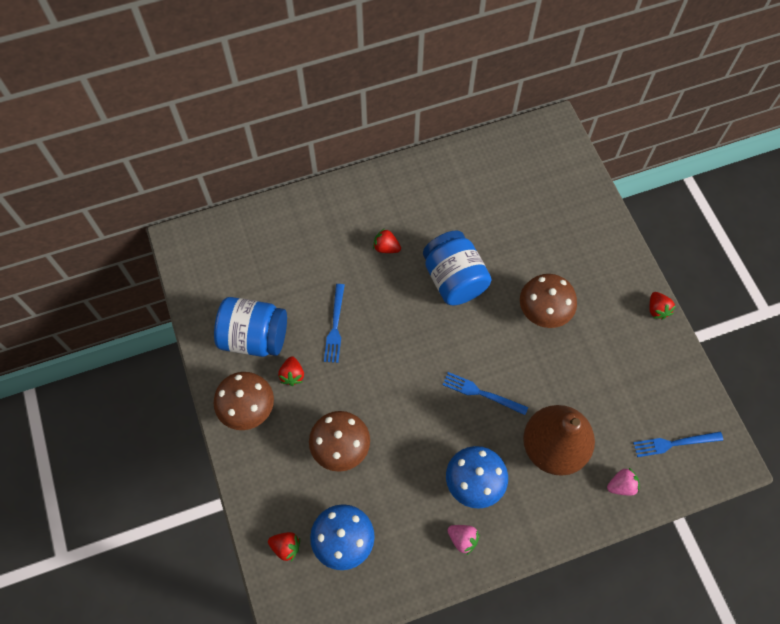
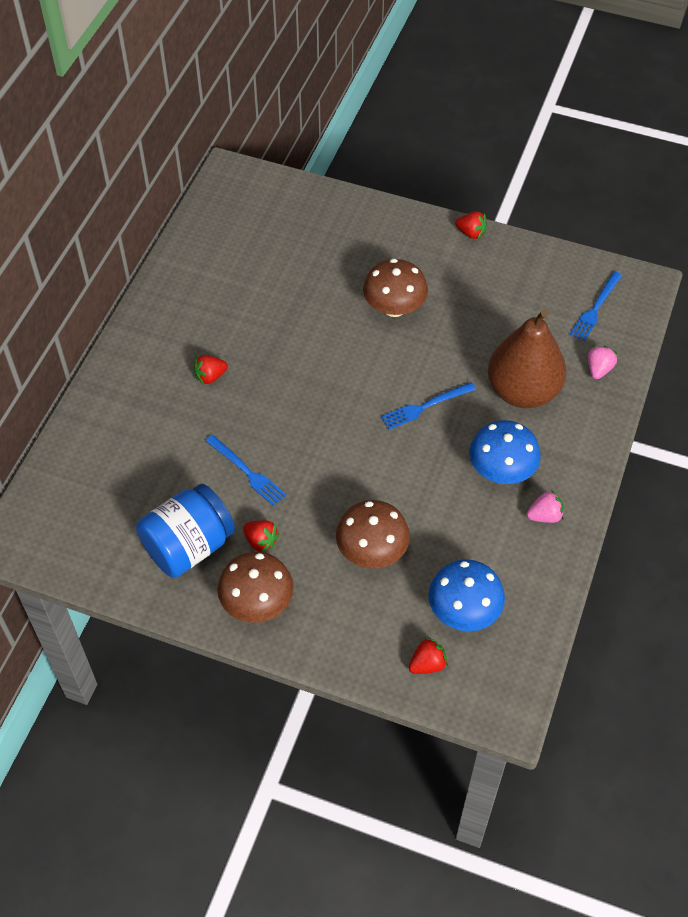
camera: 50 degrees left, 10 degrees down
(454, 279) = (297, 349): blue jar -> none

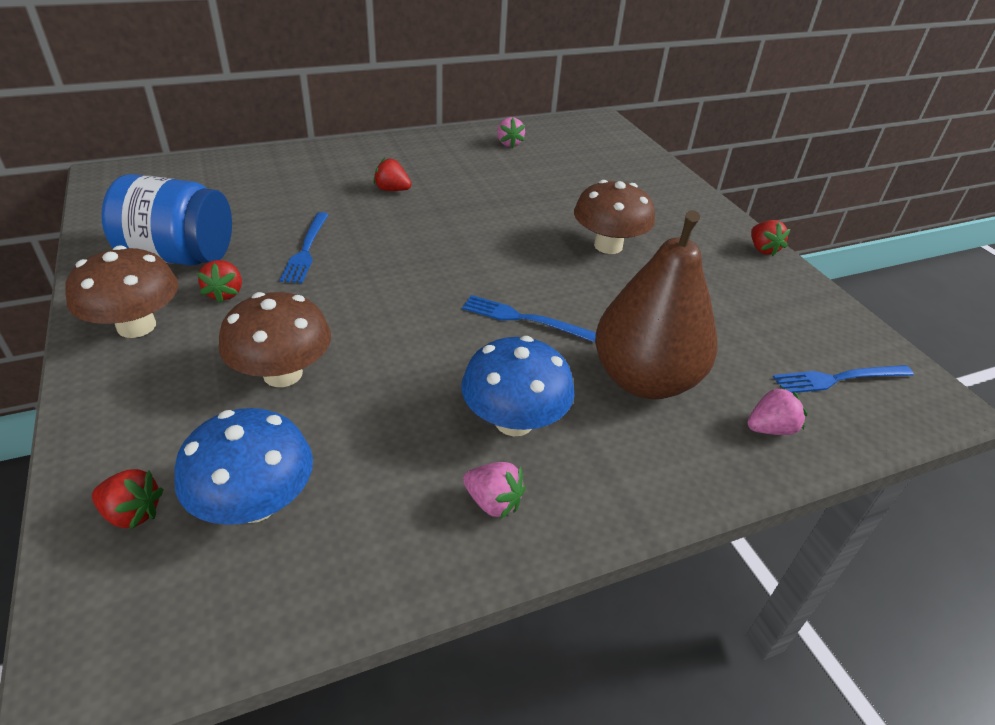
camera: 45 degrees right, 15 degrees down
(208, 258) = (509, 144): none -> pink strawberry

